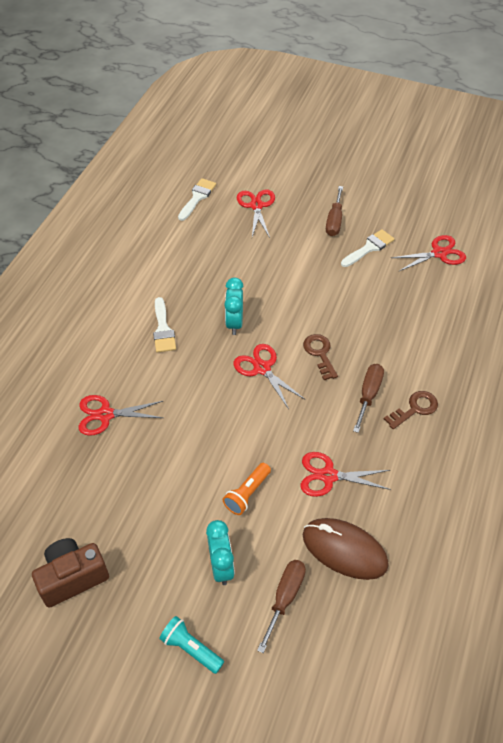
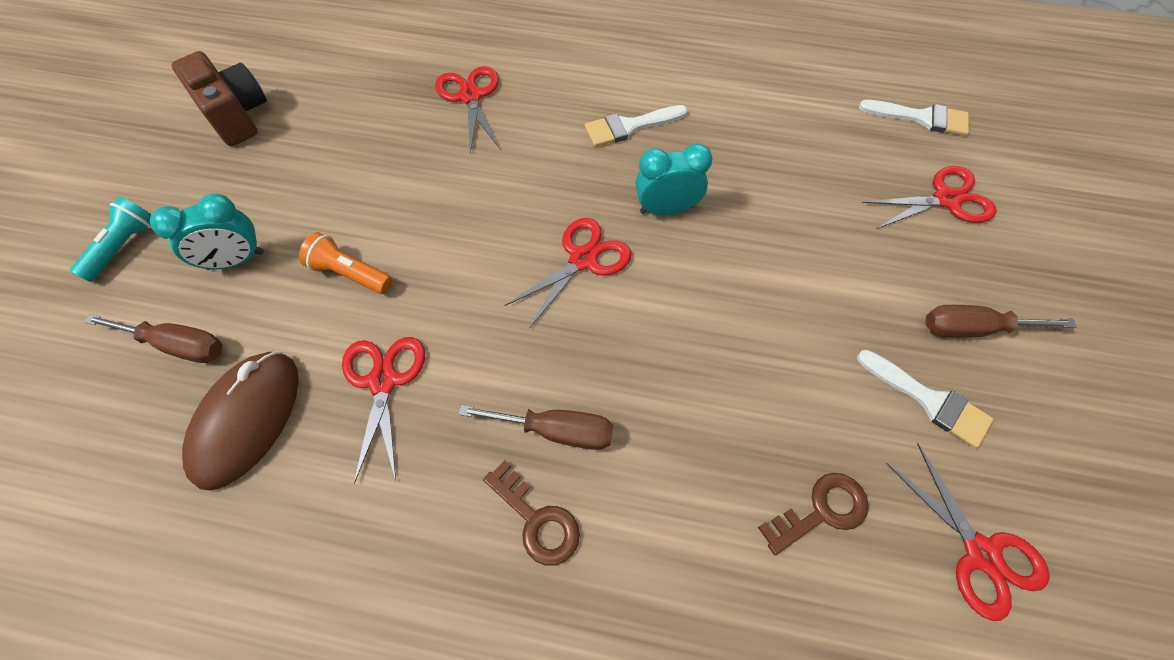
camera: 80 degrees right, 10 degrees up
(320, 353) = (633, 340): brown key -> brown key (821, 511)

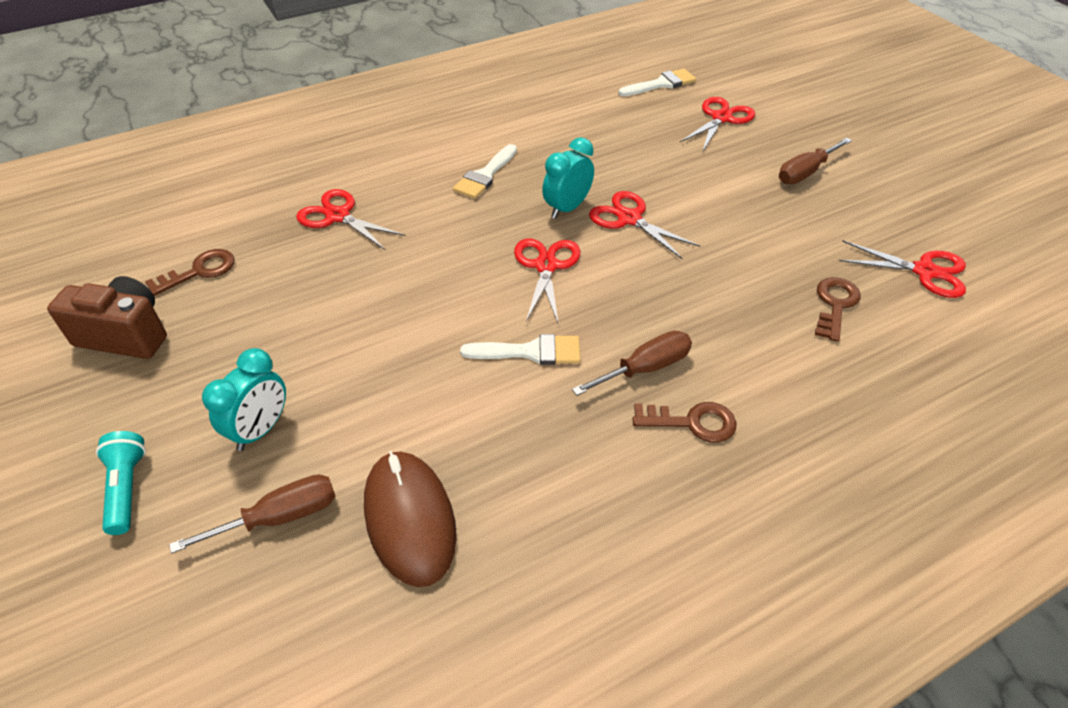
camera: 40 degrees left, 15 degrees down
(330, 88) = (199, 271): none -> brown key
(350, 273) = (378, 376): orange flashlight -> none
(383, 381) = (491, 422): red scissors -> red scissors (629, 218)
(929, 400) = (824, 218): white brush -> white brush (530, 351)

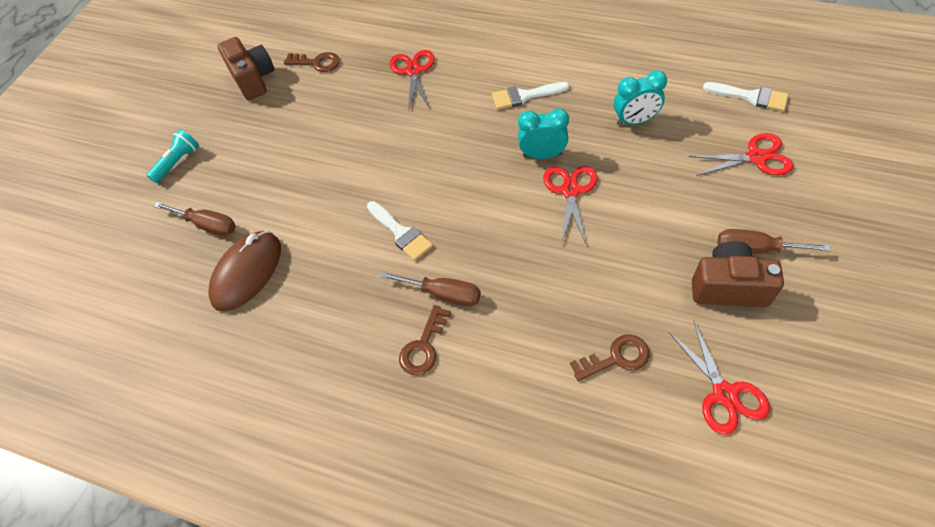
camera: 55 degrees right, 10 degrees up
(260, 429) = (247, 174): turquoise clock -> turquoise clock (635, 121)
(546, 266) = (477, 186): red scissors -> none
(692, 422) = (423, 346): brown key -> brown key turned 60 degrees clockwise
(826, 206) = (728, 287): none -> brown camera

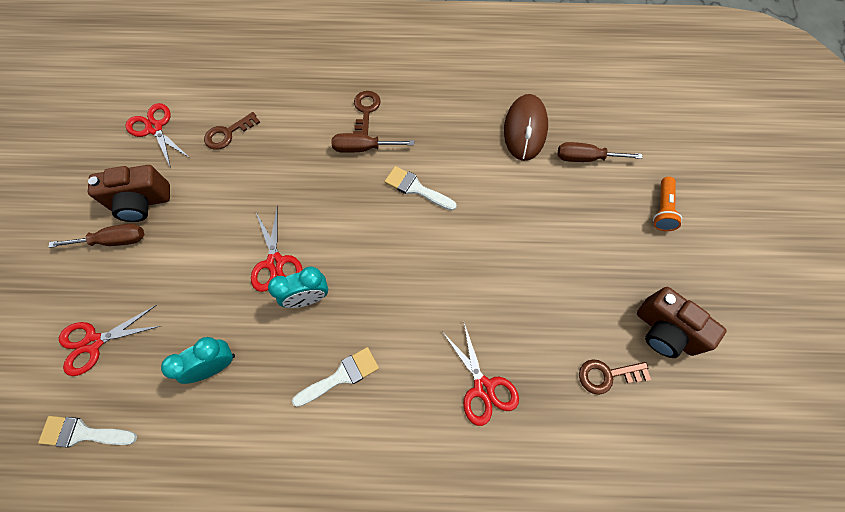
camera: 155 degrees right, 10 degrees up
(178, 162) = (662, 209): turquoise flashlight -> orange flashlight

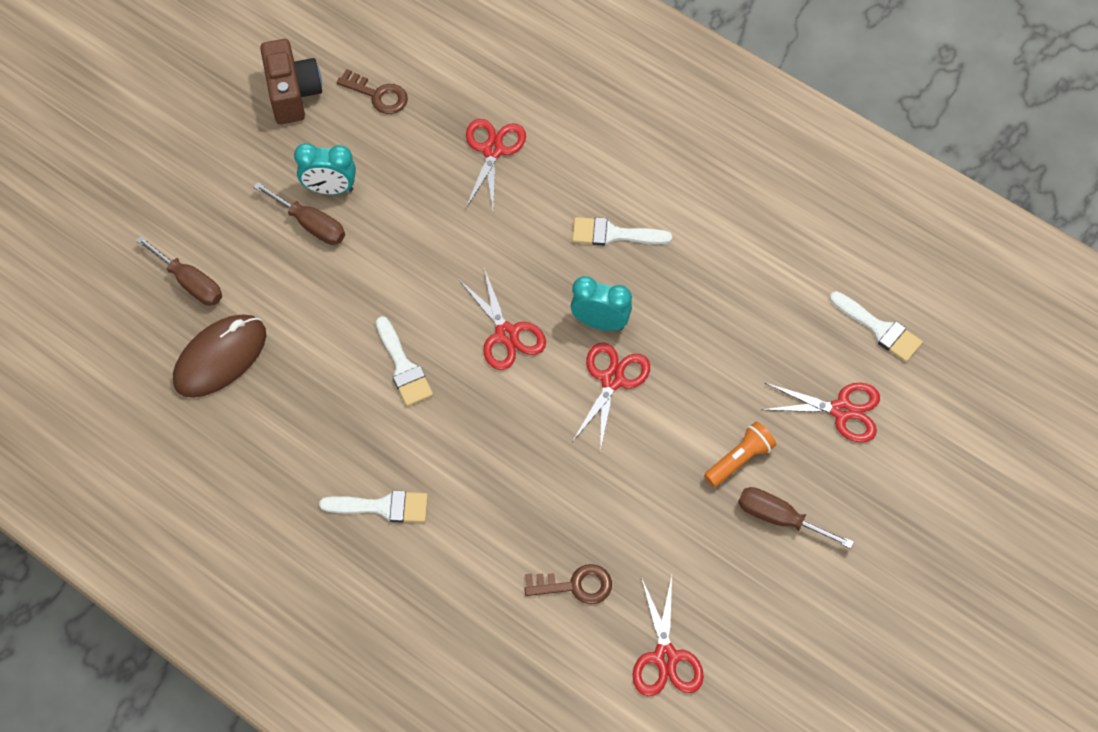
camera: 145 degrees left, 5 degrees down
(141, 202) = (728, 550): brown camera -> none
(215, 365) = (727, 314): turquoise clock -> turquoise clock (330, 189)
(363, 148) = (424, 456): brown screwdriver -> brown screwdriver (311, 224)
(366, 110) = (383, 507): brown key -> white brush
(367, 249) = (506, 334): none -> red scissors
(662, 209) = (174, 185): orange flashlight -> orange flashlight (739, 460)

